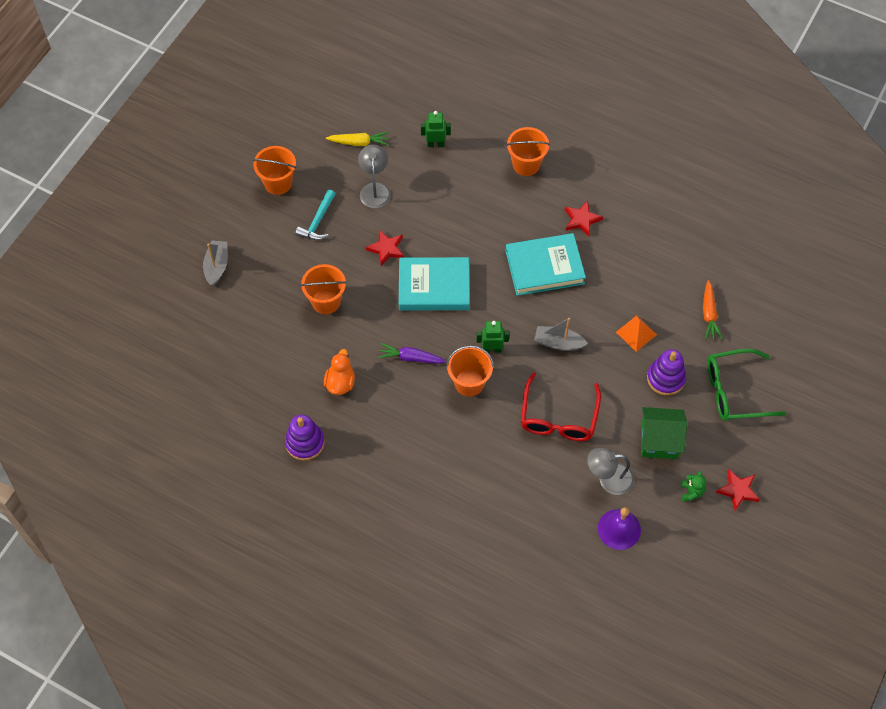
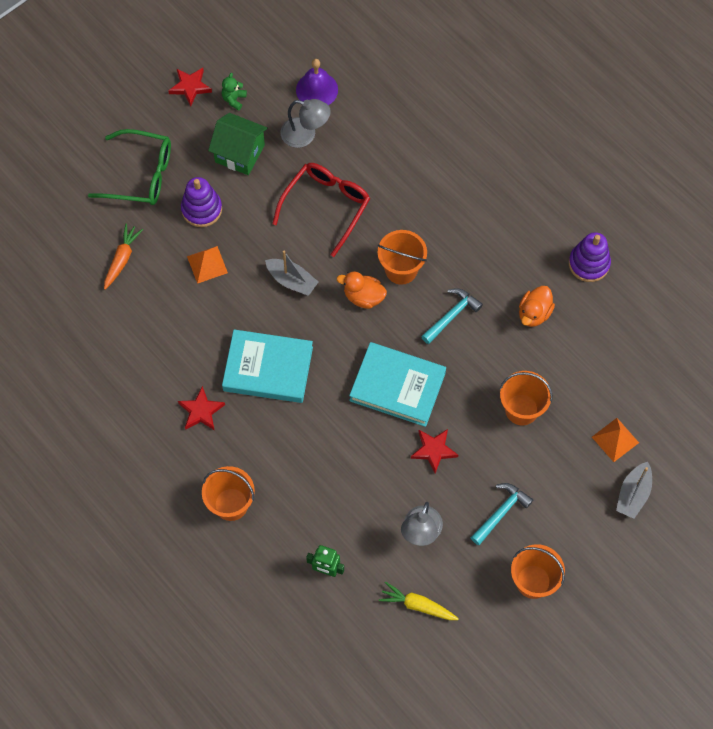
camera: 160 degrees left, 5 degrees up
(242, 302) = (615, 439): none -> orange pyramid
(410, 358) = (451, 316): purple carrot -> turquoise hammer
(492, 349) = (363, 297): green robot -> orange duck

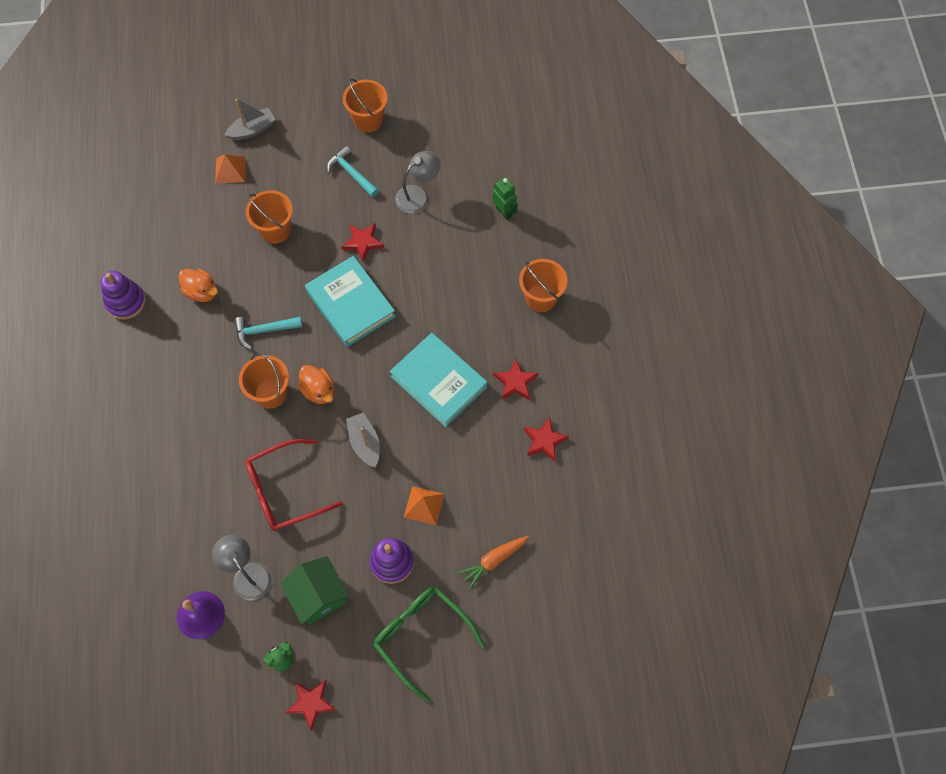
camera: 145 degrees left, 0 degrees up
(142, 377) = (544, 441): none -> red star
(417, 605) = (458, 153): yellow carrot -> none
(501, 512) = (352, 173): turquoise hammer -> turquoise hammer turned 60 degrees clockwise
(534, 313) = (202, 292): orange duck -> orange duck turned 60 degrees clockwise

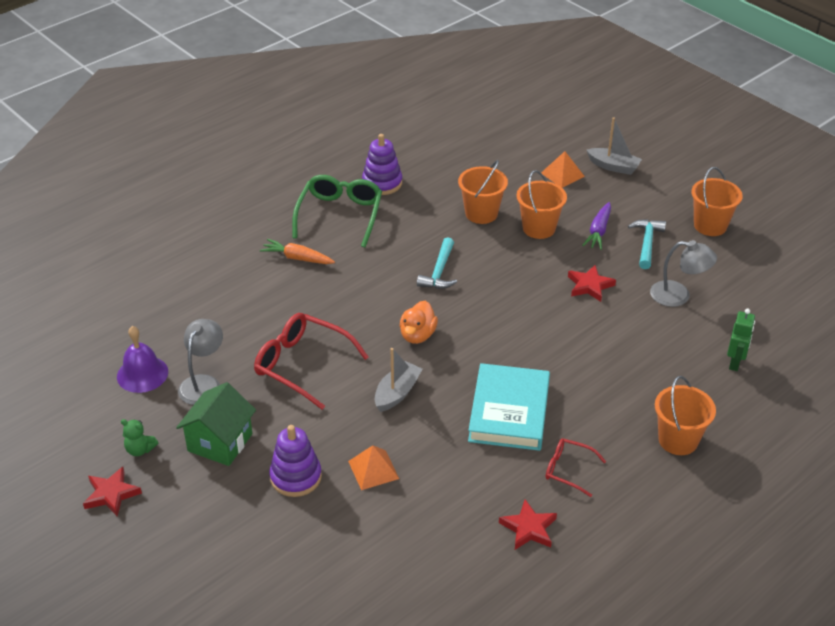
camera: 55 degrees right, 25 degrees down
(202, 292) = (435, 218): orange duck -> none
(264, 330) = (439, 271): turquoise hammer -> turquoise hammer turned 120 degrees counterclockwise
(271, 393) = (385, 307): orange bucket -> orange bucket (481, 213)
(313, 194) = (598, 231): none -> purple carrot
(350, 304) = (522, 310): turquoise book -> none
(421, 636) = (238, 541): green glasses -> green glasses (340, 215)
(493, 560) = (363, 557): orange carrot -> orange carrot (297, 258)
(515, 382) = (568, 470): red star -> red glasses

